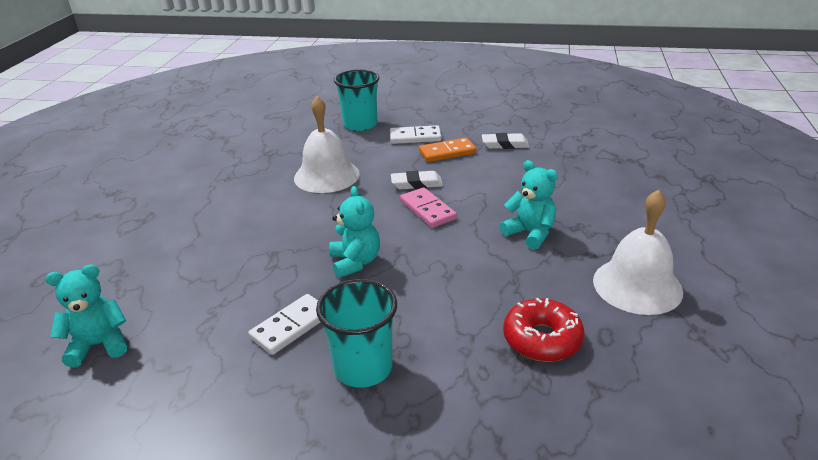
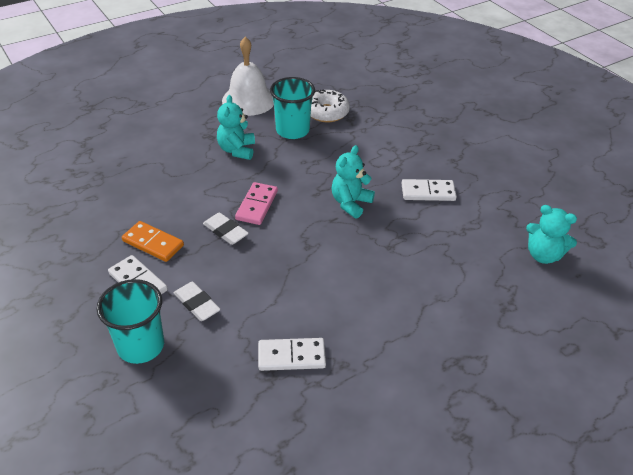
camera: 135 degrees left, 10 degrees up
(267, 164) = (291, 356): none -> white domino
(326, 175) = (267, 294): white bell -> none
(363, 367) = (415, 152): turquoise cup -> turquoise cup (292, 130)
(505, 144) = (107, 216): white eraser -> white eraser (197, 304)
(542, 339) = (326, 112): red donut -> white donut

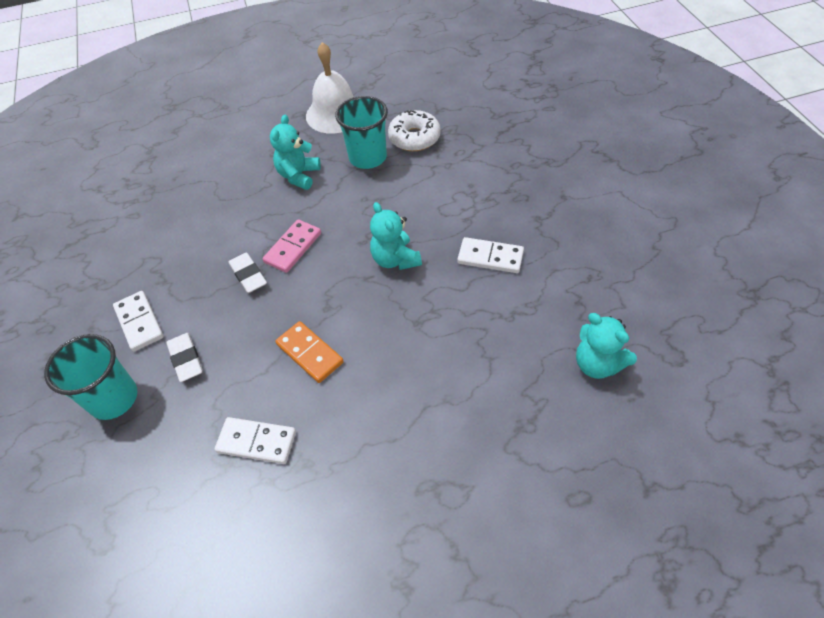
camera: 20 degrees right, 10 degrees up
(153, 243) = (171, 279): orange domino -> orange domino (309, 353)
(350, 203) = (395, 259): turquoise teddy bear -> turquoise teddy bear turned 75 degrees counterclockwise

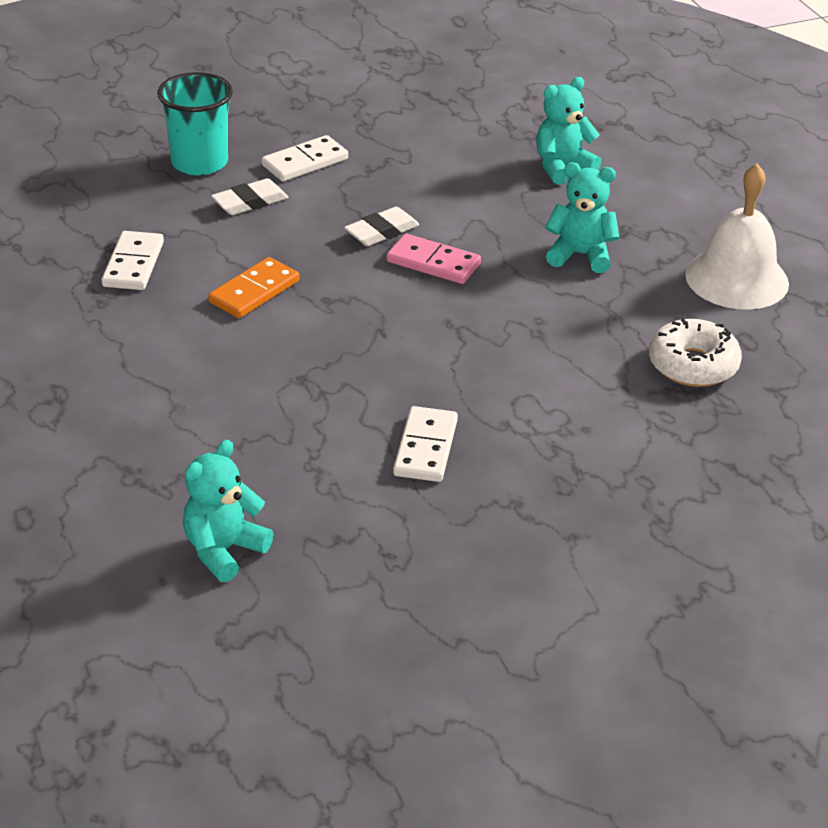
camera: 80 degrees right, 15 degrees down
(368, 157) = (634, 318): turquoise cup -> none
(395, 259) = (416, 355): turquoise teddy bear -> turquoise teddy bear (562, 167)

